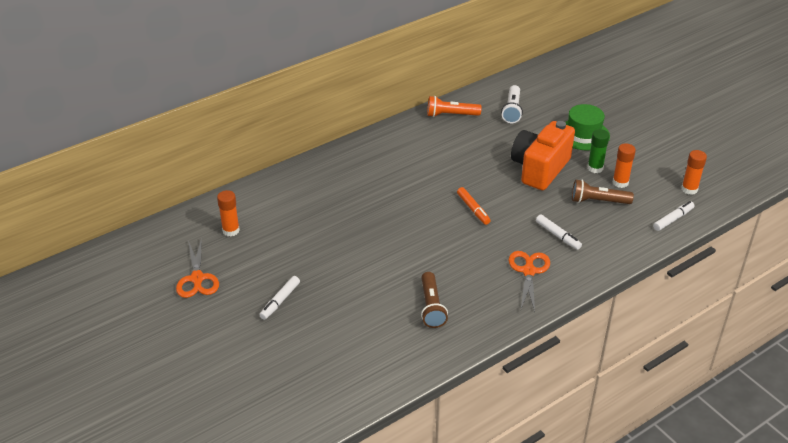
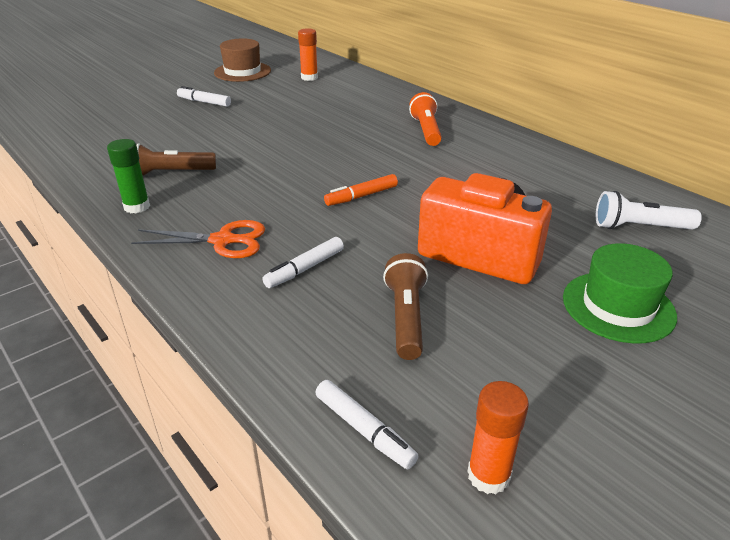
camera: 85 degrees right, 5 degrees down
(197, 279) = (242, 72): orange scissors -> brown hat
(451, 115) = (584, 176): orange flashlight -> orange flashlight (426, 130)
(595, 168) = (511, 318): green glue stick -> green glue stick (137, 207)
(620, 182) = (475, 351): orange glue stick -> none

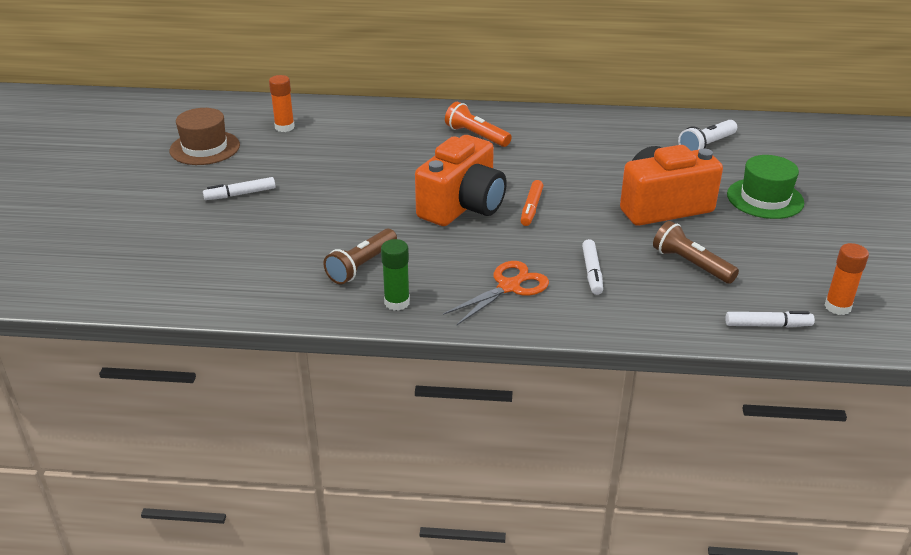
camera: 45 degrees left, 0 degrees up
(314, 170) = (462, 206): none -> orange camera

